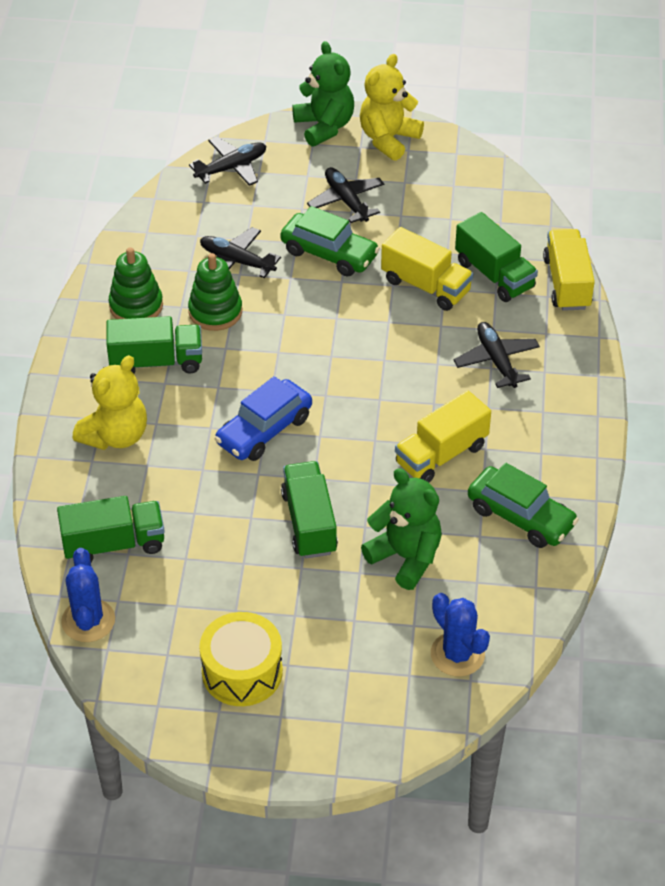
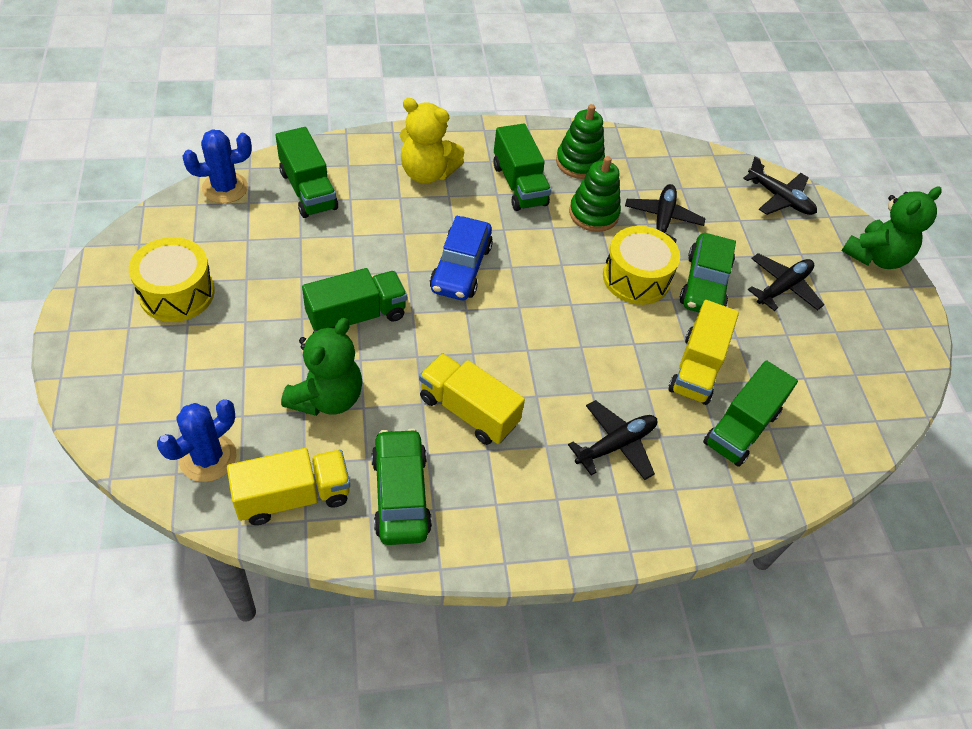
camera: 70 degrees right, 5 degrees up
(264, 430) = (461, 268): blue car -> blue car turned 105 degrees counterclockwise
(310, 300) = (636, 278): none -> yellow drum
(388, 139) = (889, 309): yellow teddy bear -> none
(521, 516) = (400, 494): green car -> green car turned 150 degrees clockwise
(567, 283) = (761, 501): yellow truck -> yellow truck (293, 496)

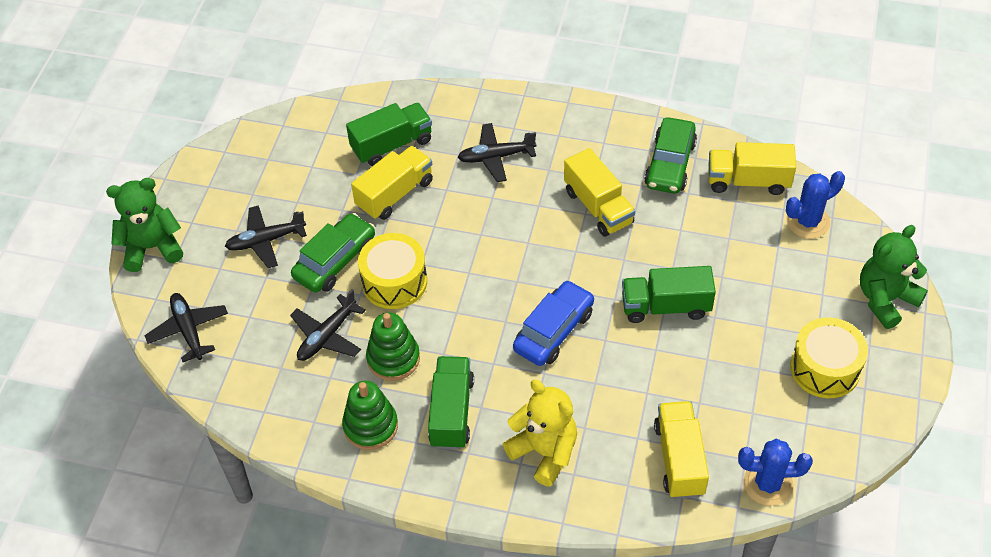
camera: 150 degrees left, 0 degrees up
(308, 190) = (679, 459): green truck -> yellow truck
(327, 397) = (708, 243): green teddy bear -> green teddy bear (885, 299)

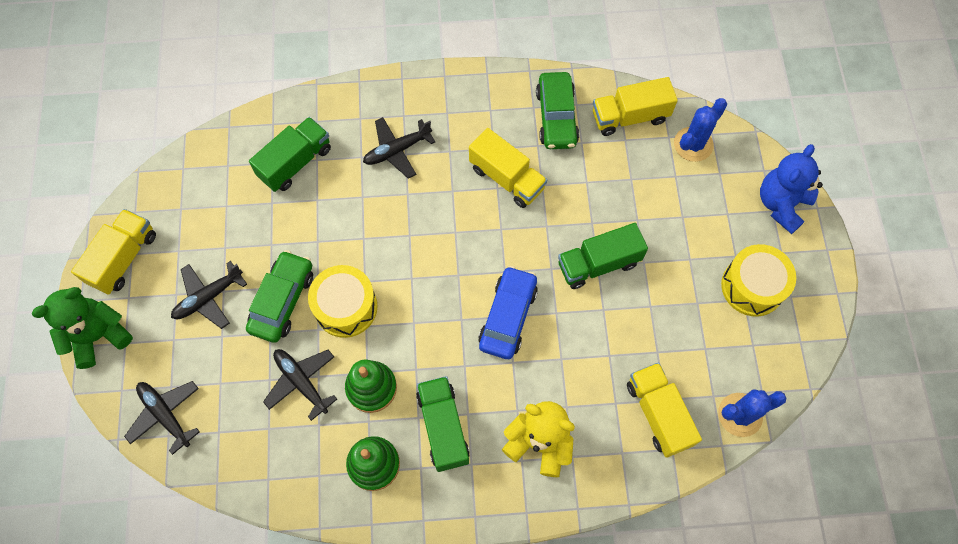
camera: 20 degrees left, 15 degrees up
(327, 336) = (301, 382): black plane -> black plane turned 120 degrees clockwise
(395, 194) = (315, 214): yellow truck -> yellow truck (123, 258)
(885, 299) = (781, 204): green teddy bear -> blue teddy bear

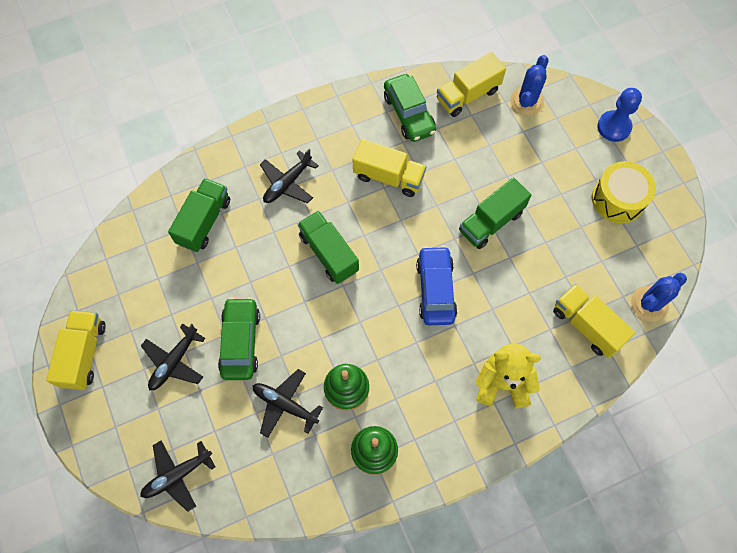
camera: 20 degrees left, 0 degrees up
(98, 336) = (88, 429): green teddy bear -> none
(165, 415) = (177, 475): black plane -> black plane turned 60 degrees counterclockwise
(346, 307) = (297, 328): yellow drum -> none
(443, 427) = (419, 399): green truck -> green truck (329, 253)
(781, 204) = (614, 127): blue teddy bear -> blue pawn

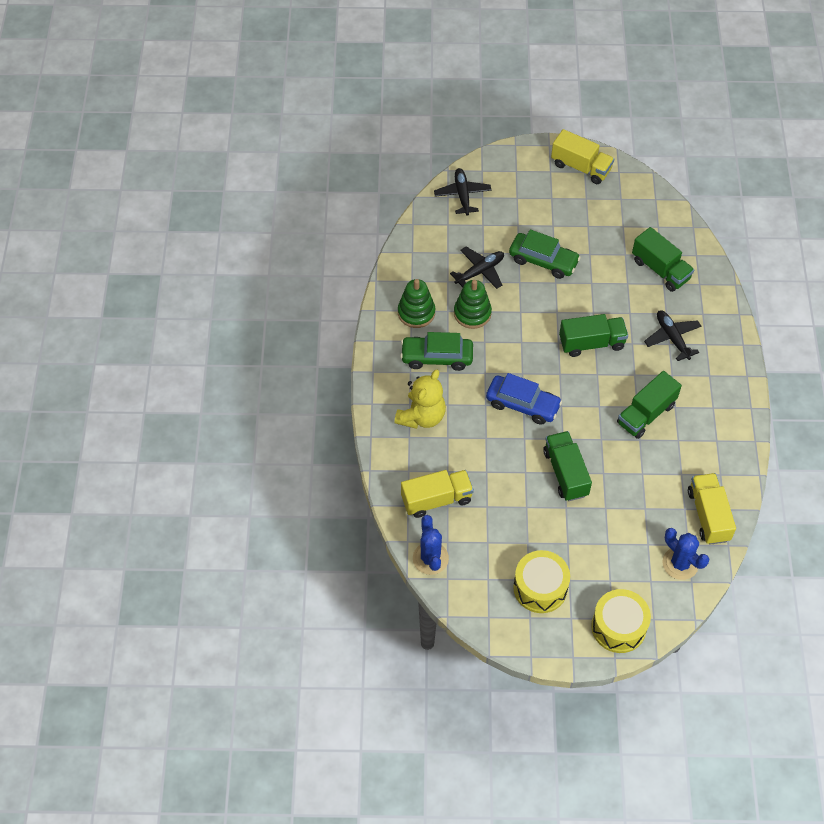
camera: 115 degrees right, 10 degrees down
(174, 362) = (548, 217): black plane -> none
(388, 177) = (646, 414): yellow truck -> green truck
(409, 114) = (706, 457): green car -> green car (437, 357)
(614, 127) = (618, 627): blue pawn -> yellow drum

